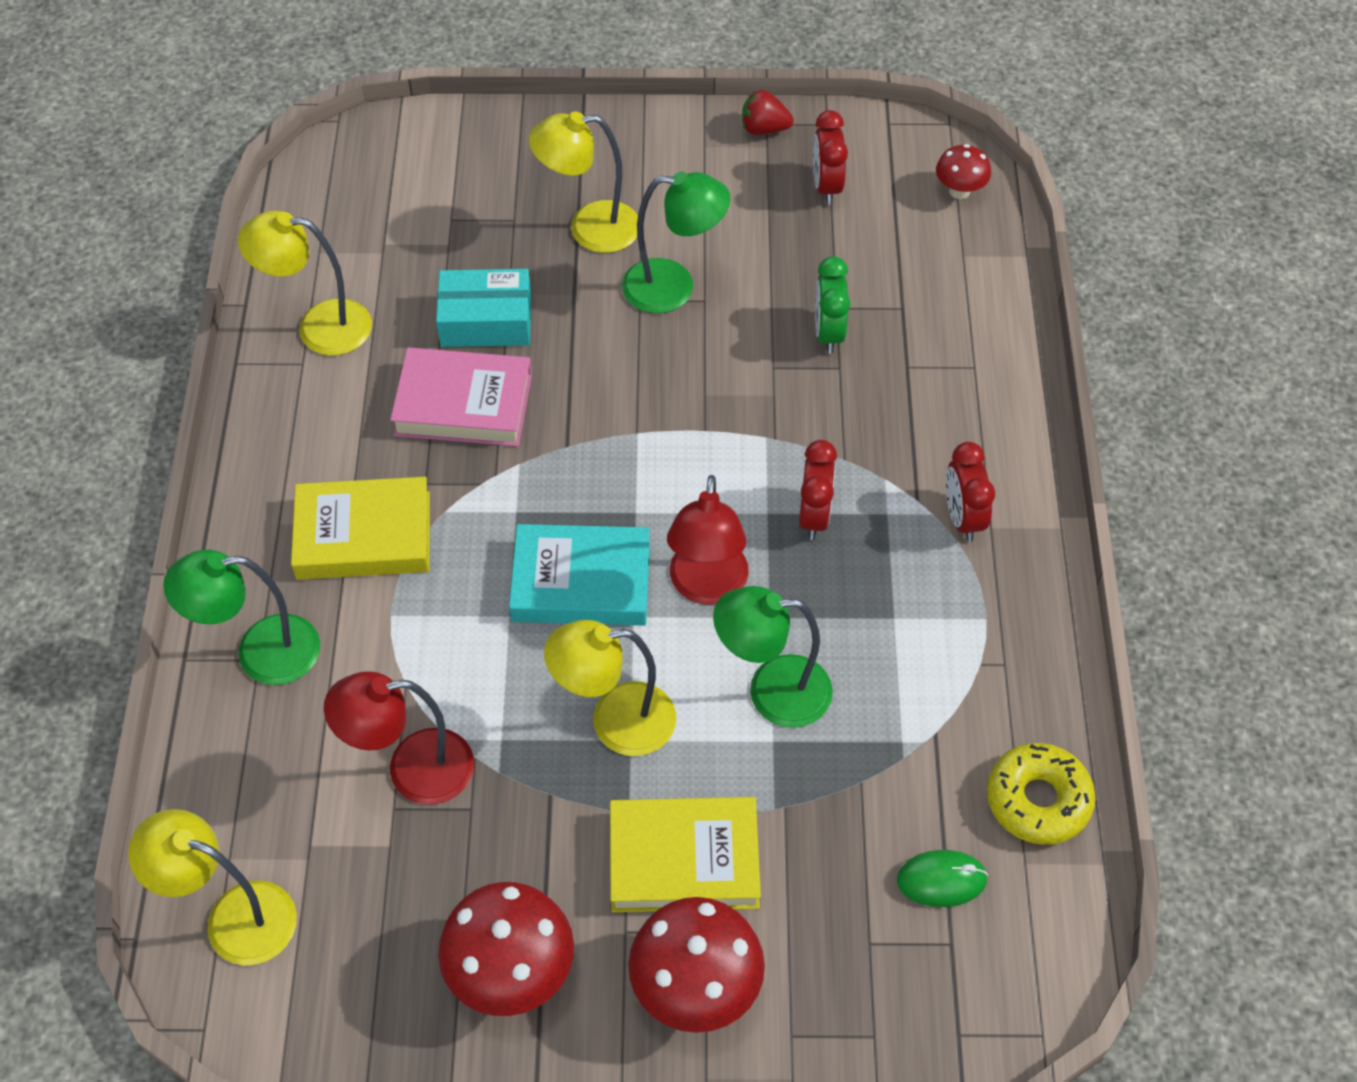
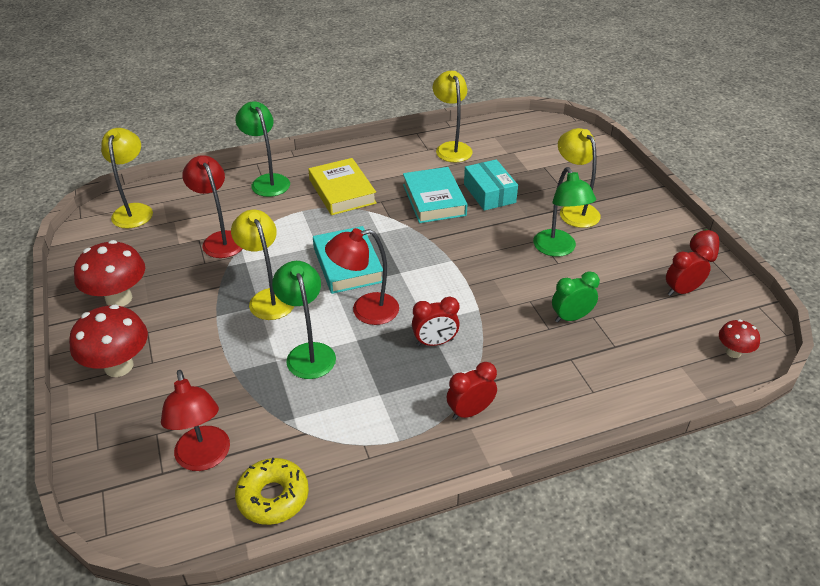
camera: 70 degrees right, 15 degrees down
(463, 404) = (434, 200): pink book -> turquoise book
(684, 859) = (193, 343): yellow book -> none
(941, 880) = (204, 458): green mouse -> red lamp

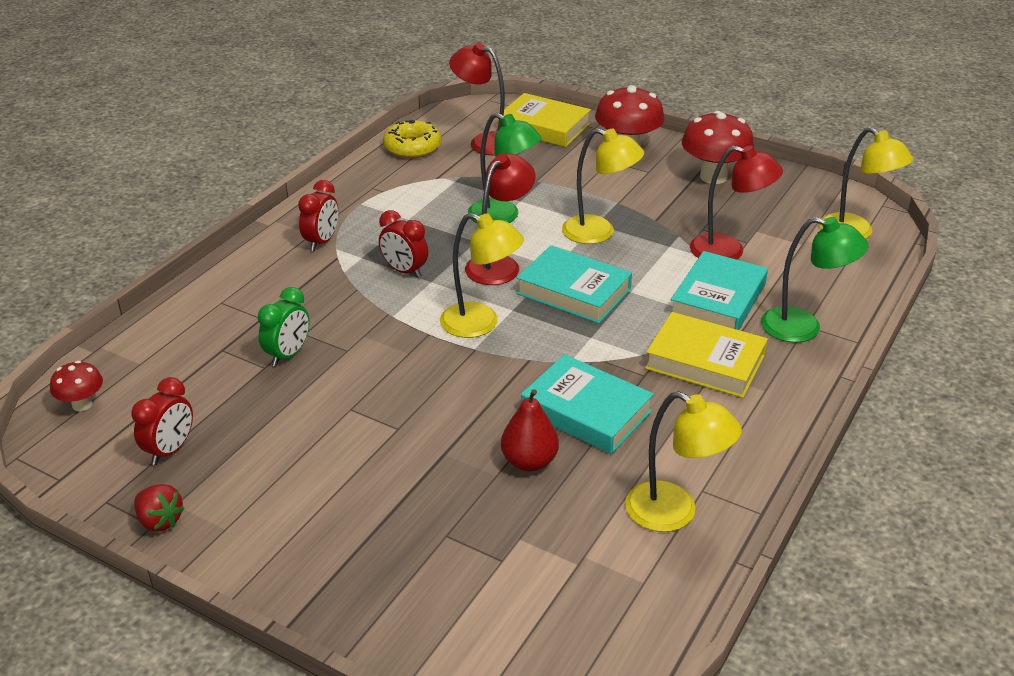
camera: 140 degrees right, 5 degrees down
(129, 444) = (544, 127): none -> yellow book
(280, 216) = (718, 300): none -> turquoise book
(435, 342) = (404, 271): red clock -> red clock turned 90 degrees counterclockwise
(489, 193) = (529, 461): turquoise box -> red pear
(558, 249) = (364, 426): green lamp -> none
(574, 210) = (388, 499): yellow lamp -> yellow lamp (481, 324)

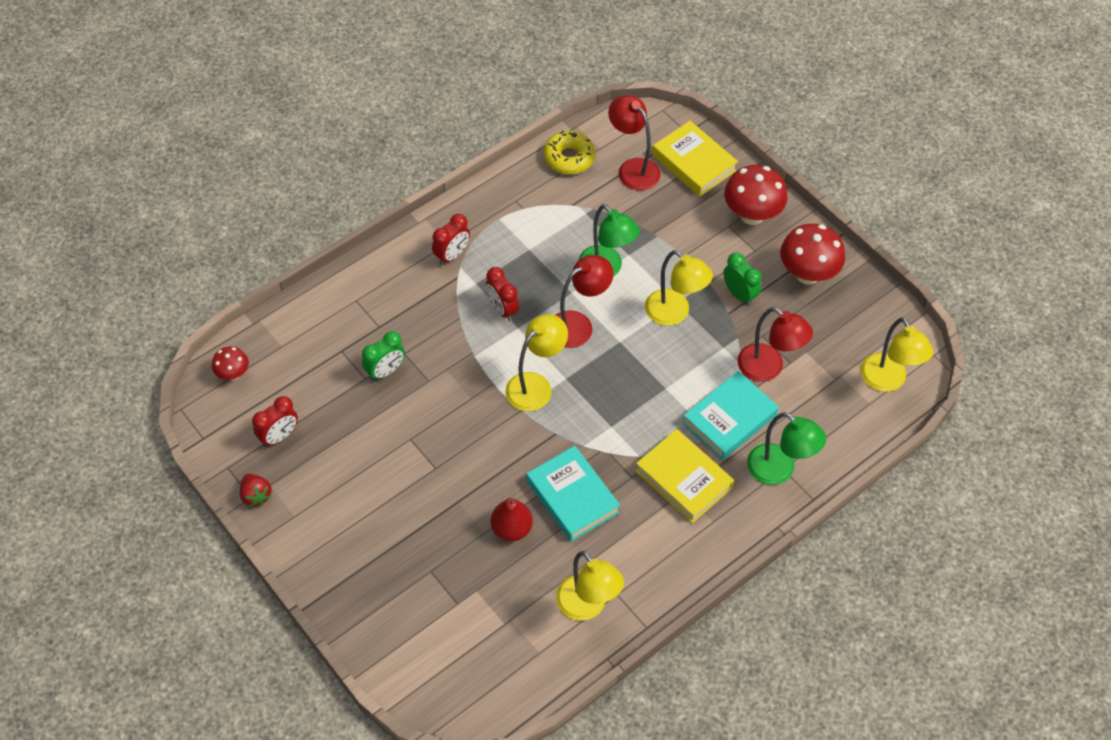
camera: 20 degrees right, 20 degrees up
(481, 324) = (536, 385): yellow lamp -> yellow lamp turned 90 degrees counterclockwise
(574, 291) = (622, 373): turquoise book -> none
(656, 205) = (739, 294): none -> green clock

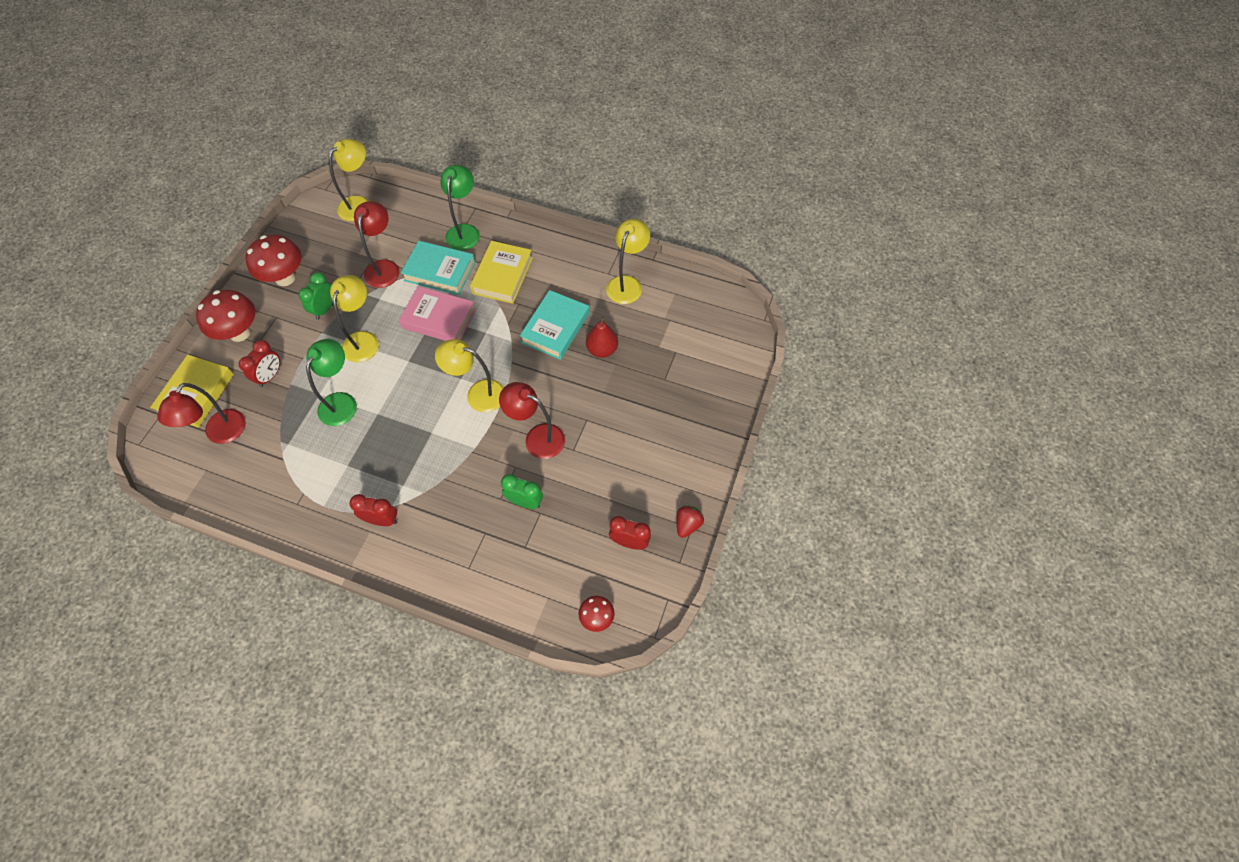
camera: 120 degrees left, 5 degrees up
(502, 309) = (419, 452): red clock -> red clock (270, 376)
(569, 158) = (227, 488): yellow donut -> none
(578, 325) = (406, 394): red lamp -> red lamp (537, 437)
(659, 391) = (439, 319): none -> pink book

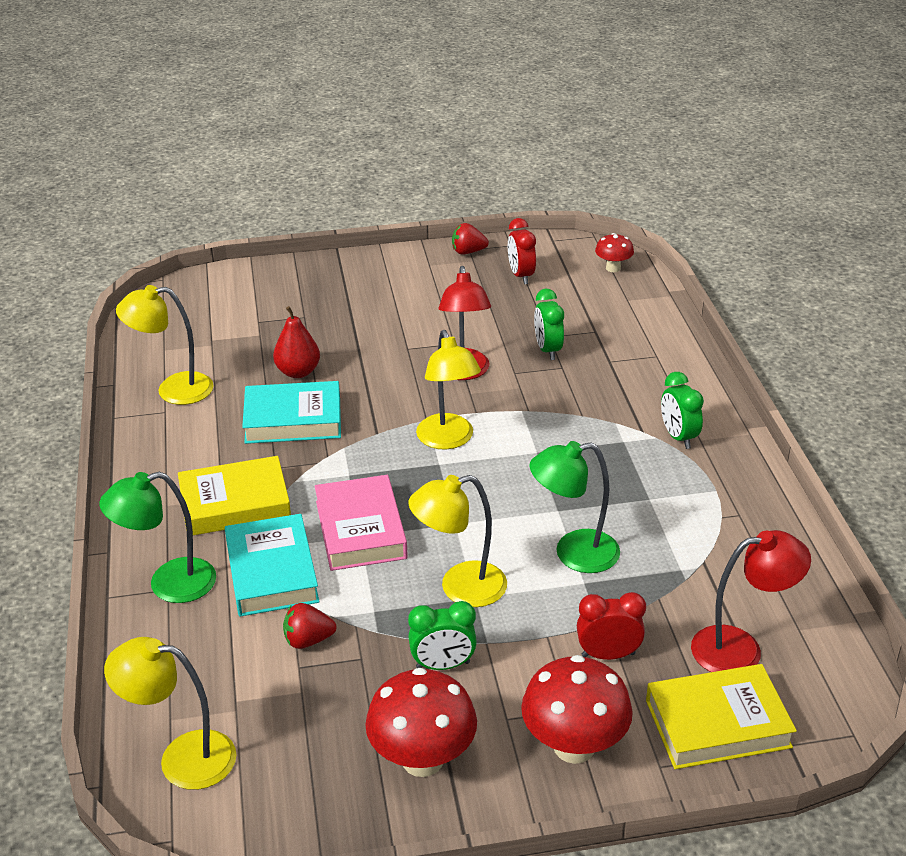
camera: 120 degrees left, 25 degrees down
(382, 520) = (678, 437): red clock -> green clock
(384, 267) = (308, 640): red lamp -> red strawberry

